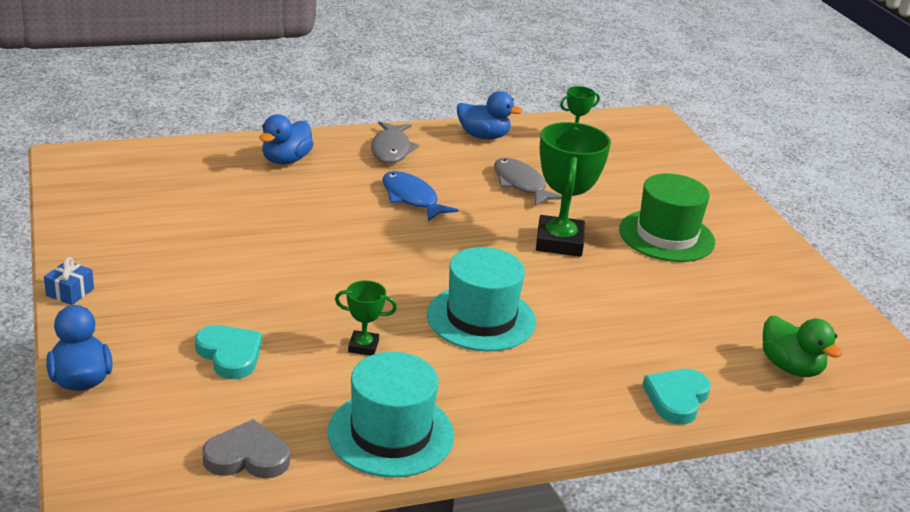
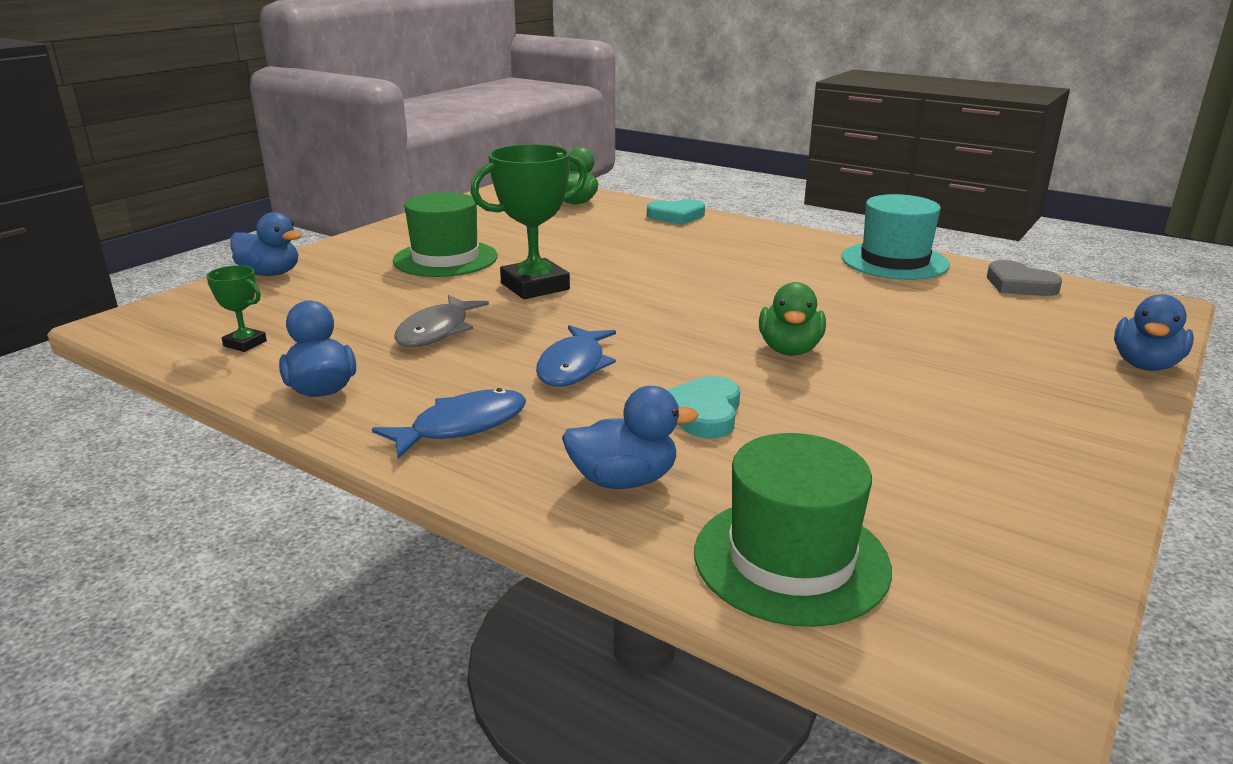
camera: 125 degrees left, 5 degrees down
(70, 292) = (1124, 440): blue gift -> none
(181, 162) = (791, 559): none -> green hat
(230, 355) = (973, 331): turquoise heart -> turquoise heart (703, 412)
(324, 269) = (789, 350): none -> green duck
(363, 346) = (843, 297): green trophy -> none
(391, 149) = (462, 426): grey fish -> blue fish
(481, 318) = (715, 277): turquoise hat -> none
(701, 173) = (270, 274): none -> blue duck

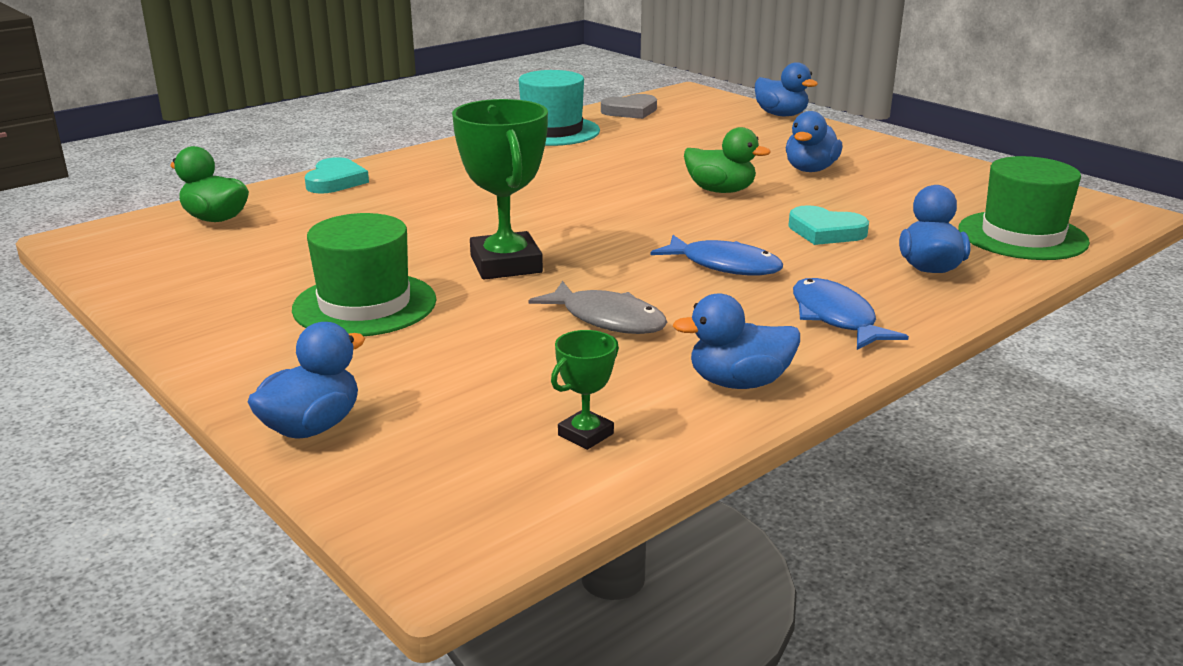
camera: 75 degrees left, 0 degrees up
(922, 395) = (810, 170): none -> blue duck

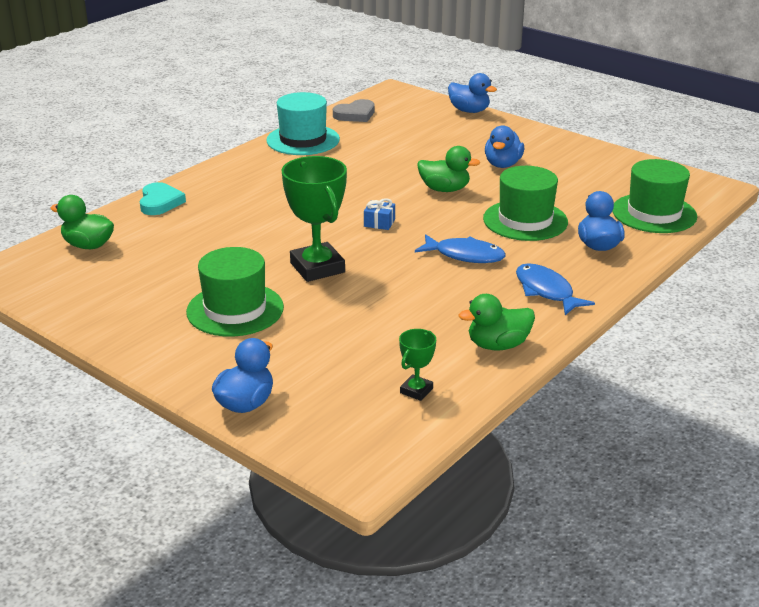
camera: 10 degrees left, 5 degrees up
(607, 319) = (401, 306): grey fish -> none
(615, 220) = (379, 223): none -> blue gift
(738, 382) = (498, 345): blue duck -> green duck
(825, 231) = (525, 220): turquoise heart -> green hat

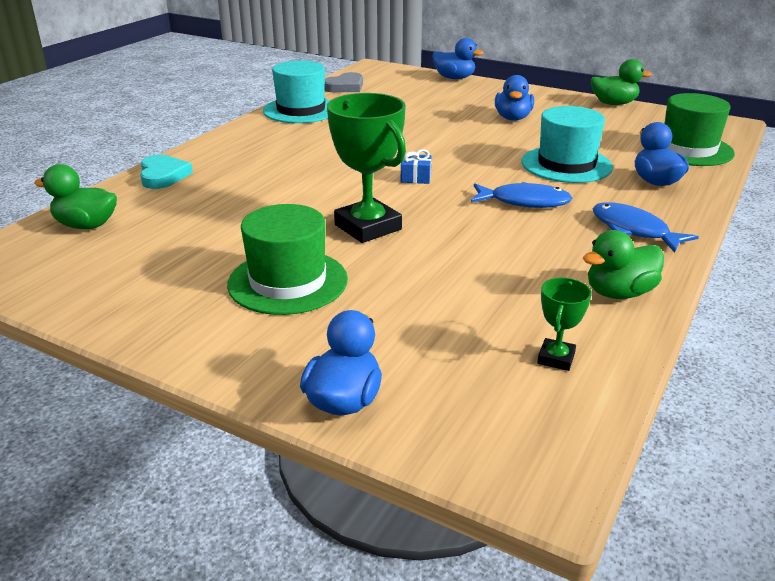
camera: 10 degrees left, 0 degrees up
(444, 189) = (467, 143): green duck -> green duck (614, 104)
(525, 220) = (566, 164): green hat -> turquoise hat

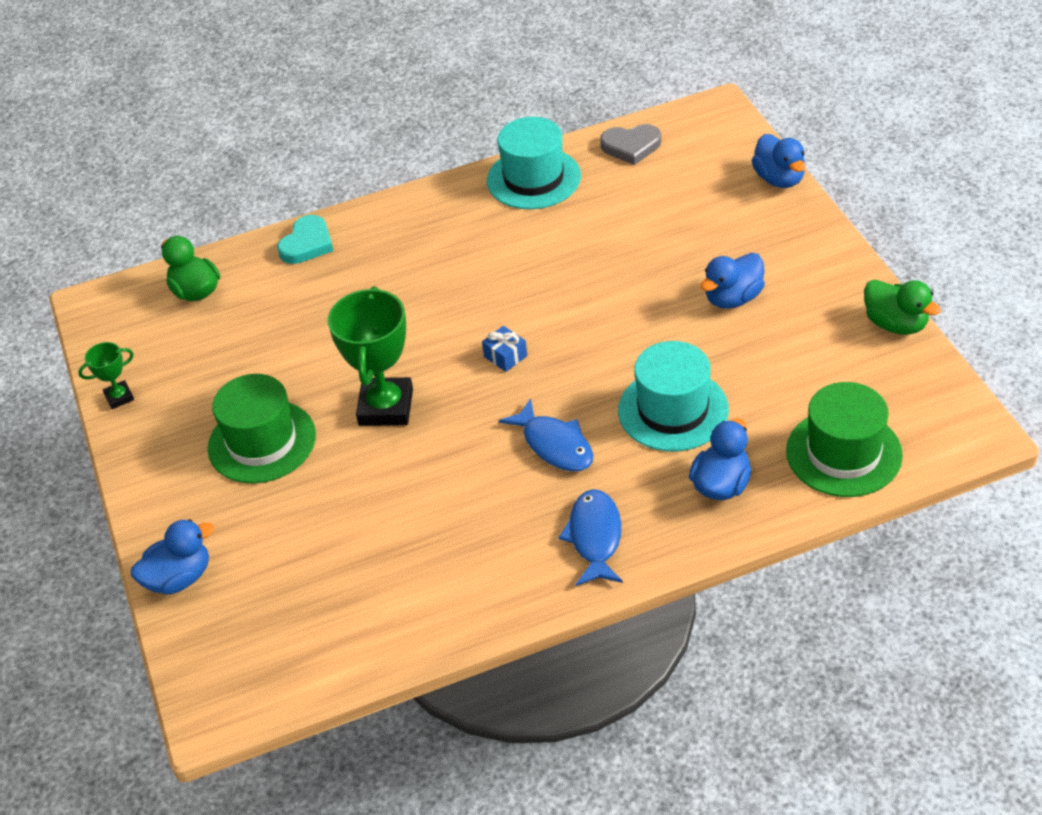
camera: 45 degrees right, 15 degrees up
(556, 358) = (341, 629): green trophy -> green trophy (119, 397)
(619, 293) = (473, 599): green duck -> none

